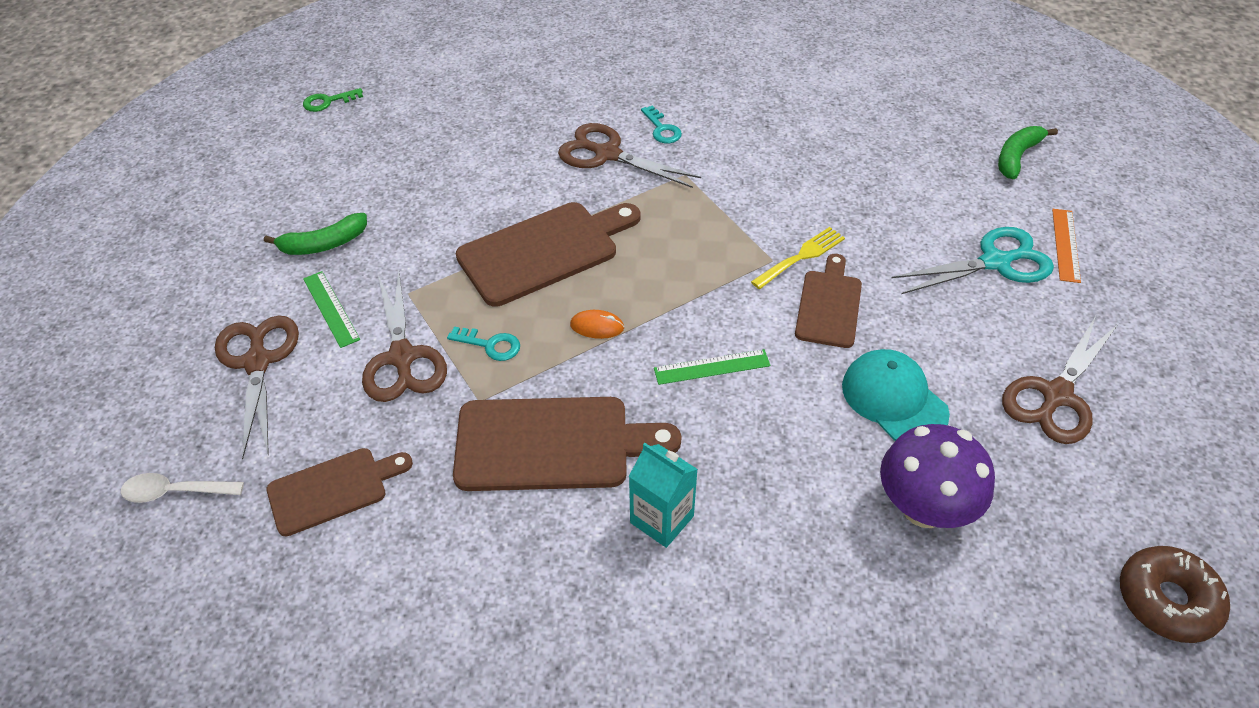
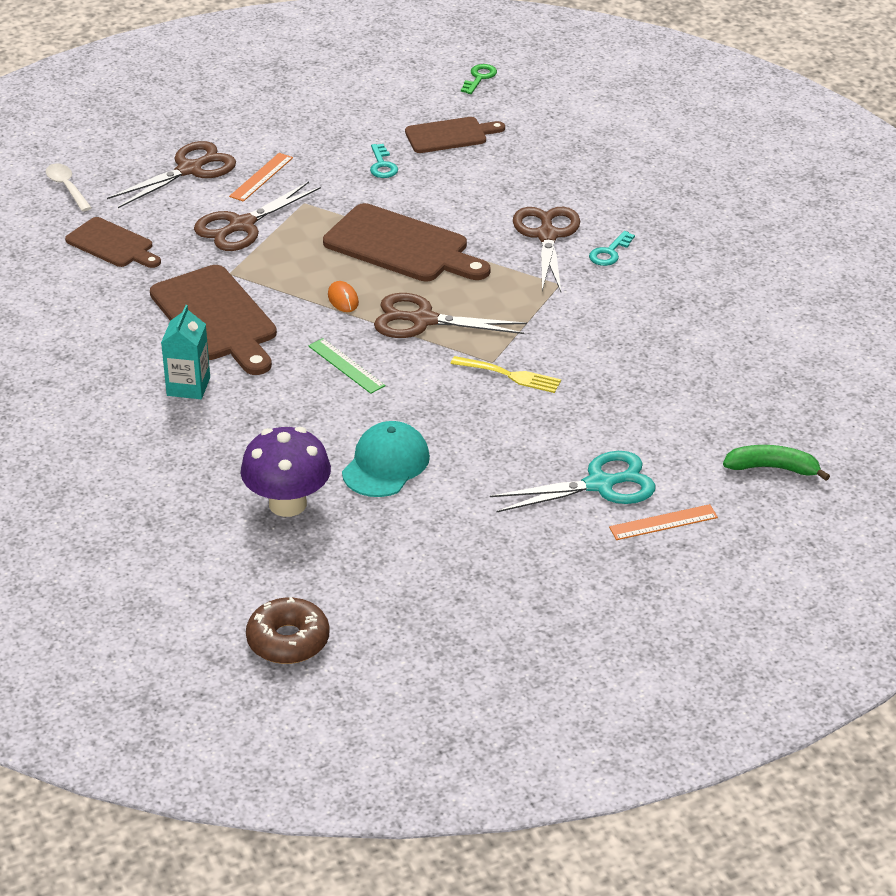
camera: 60 degrees right, 10 degrees down
(324, 244) = (320, 146): green banana -> none
(328, 101) = (479, 78): green key -> green key turned 75 degrees clockwise
(331, 308) = (261, 177): green ruler -> orange ruler
(490, 345) = (284, 258): turquoise key -> turquoise key (382, 165)
(829, 305) = (464, 405): brown cutting board -> brown cutting board (450, 135)
(995, 262) = (600, 485): turquoise scissors -> turquoise scissors turned 60 degrees counterclockwise
(1056, 395) = (459, 550): brown scissors -> brown scissors (423, 320)

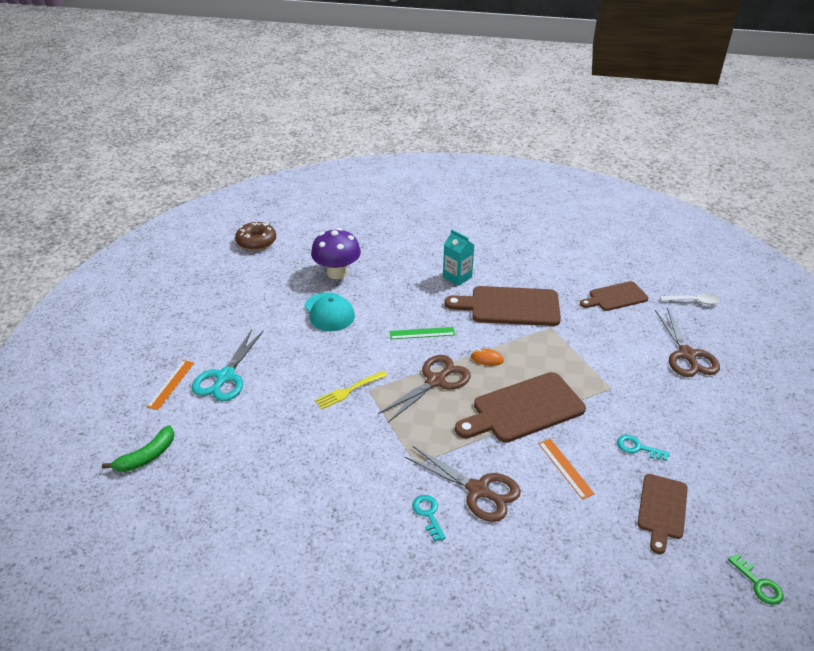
camera: 125 degrees right, 0 degrees up
(241, 225) = (601, 351): brown scissors -> none
(261, 177) = (658, 382): orange ruler -> orange ruler (565, 468)

